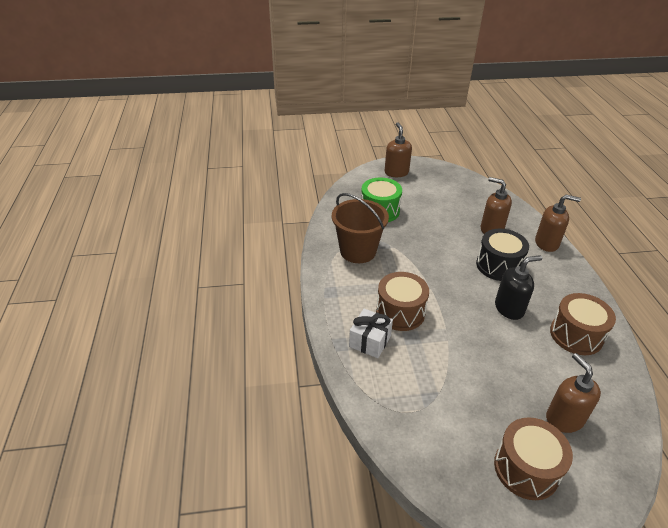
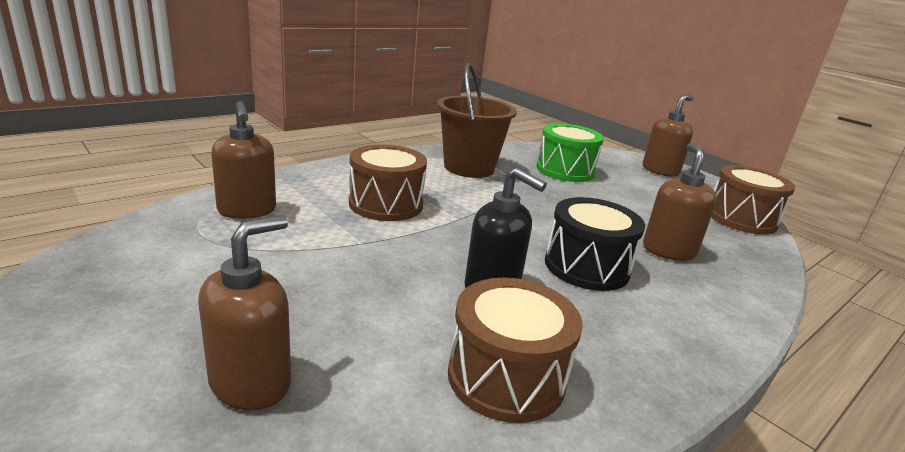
camera: 55 degrees right, 15 degrees down
(370, 341) = (313, 193): white gift -> none
(526, 468) = (106, 347): brown drum -> brown drum (741, 218)
(547, 243) = (727, 311): brown soap dispenser -> brown soap dispenser (247, 211)

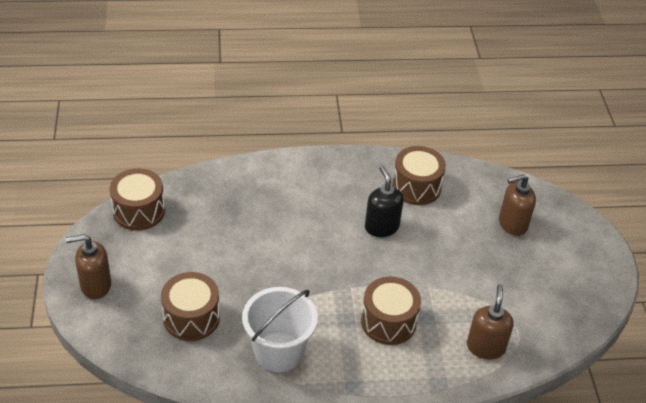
camera: 145 degrees left, 20 degrees up
(469, 168) = (278, 352): brown bucket -> white bucket
(565, 170) = (191, 317): green drum -> brown drum
(586, 267) = (313, 219): black drum -> none
(668, 251) = (245, 209): brown soap dispenser -> none

